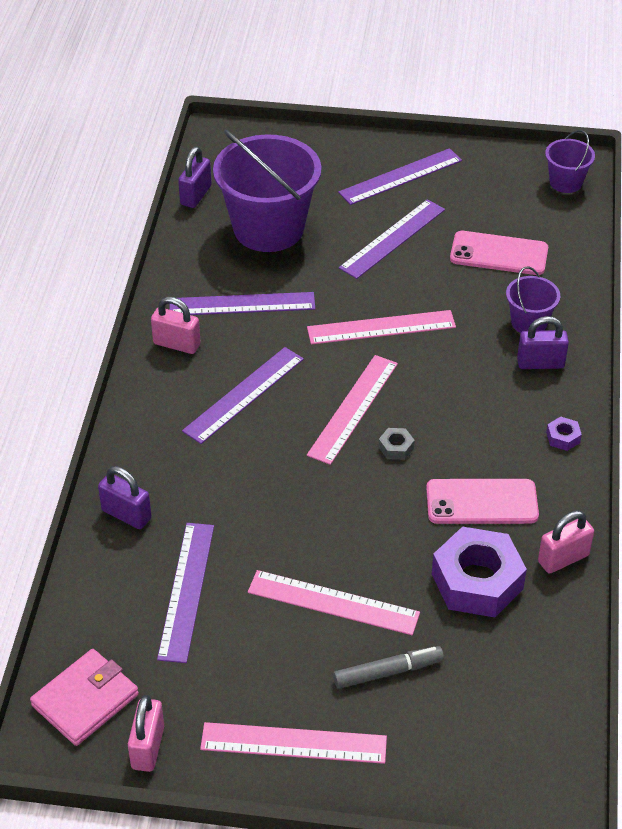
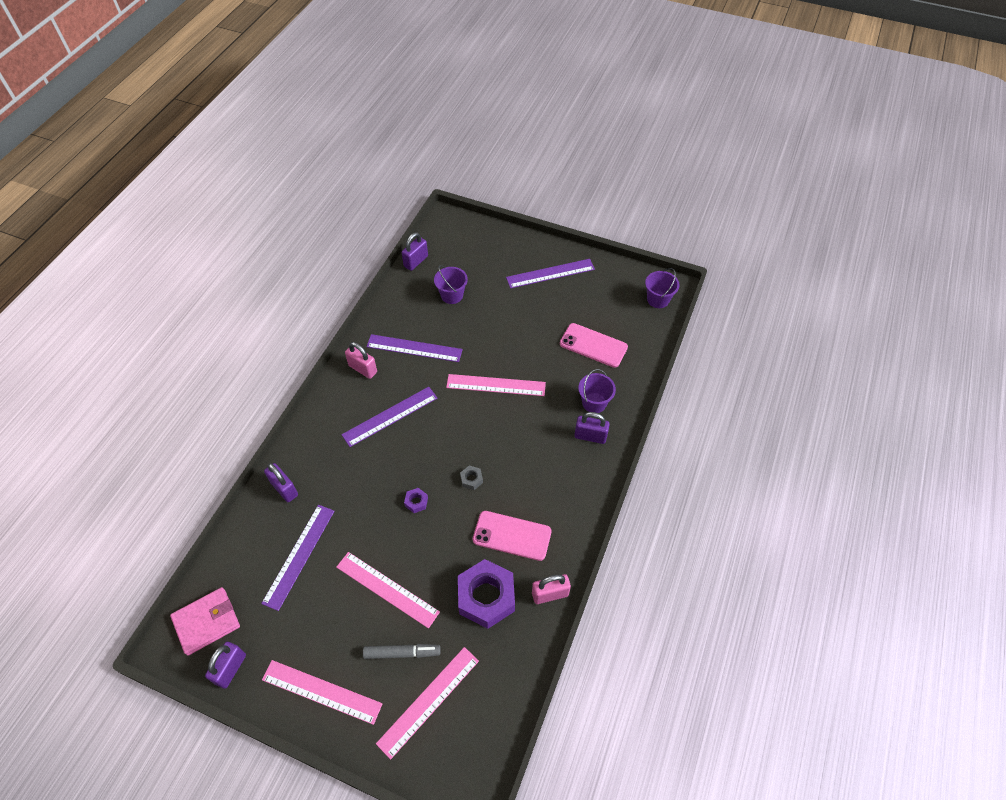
camera: 15 degrees right, 10 degrees up
(148, 747) = (230, 669): pink padlock -> purple padlock
(268, 228) = (452, 295): purple bucket -> purple bucket, size x0.48
(353, 408) = (455, 443): pink ruler -> pink ruler (428, 701)
(392, 238) = (528, 319): purple ruler -> none
(563, 437) = (584, 498): purple nut -> purple nut (416, 502)

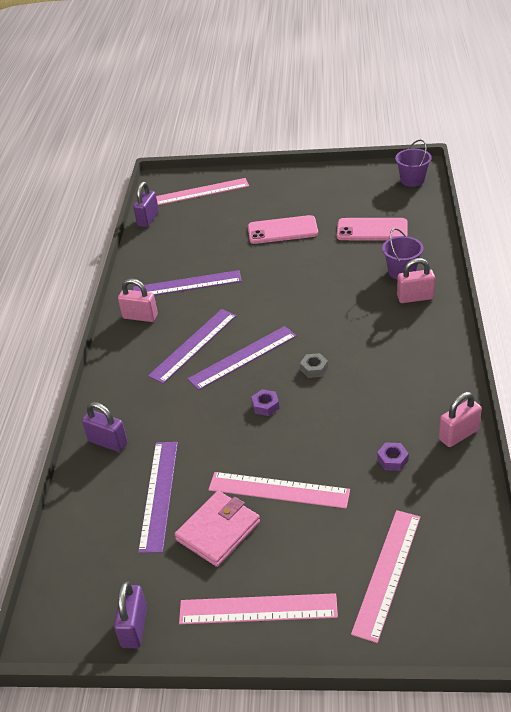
camera: 15 degrees left, 15 degrees down
(206, 622) = (80, 593): pink wallet -> pink wallet (218, 531)
(402, 653) = (330, 540): grey marker -> none
(452, 295) = (202, 233): purple bucket -> none
(486, 597) = (392, 460): purple nut -> purple nut, size x0.41
(496, 385) = (292, 287): pink ruler -> pink ruler (201, 192)
(512, 536) = (386, 400): pink phone -> pink phone (282, 230)
(550, 273) = (293, 190): purple ruler -> purple ruler (243, 357)
(590, 436) = (415, 298): purple padlock -> pink padlock

